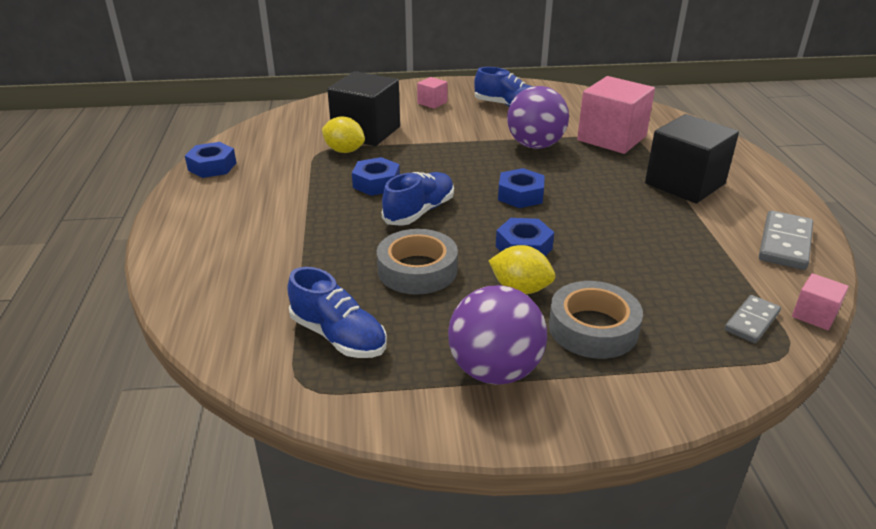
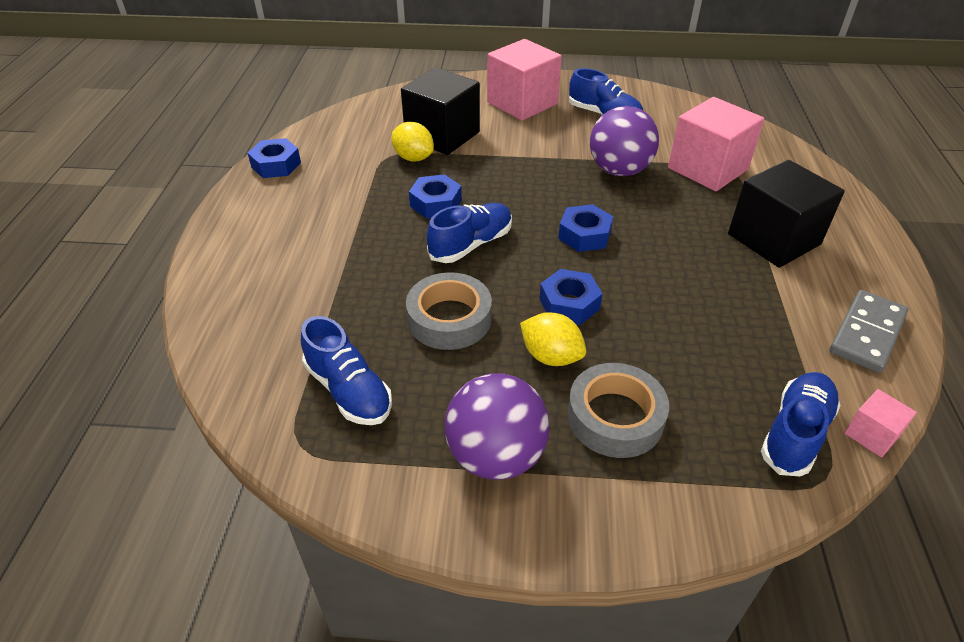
camera: 10 degrees right, 10 degrees up
(432, 102) = (522, 103): pink cube -> pink cube, size x2.17
(751, 321) = (795, 433): grey domino -> blue shoe

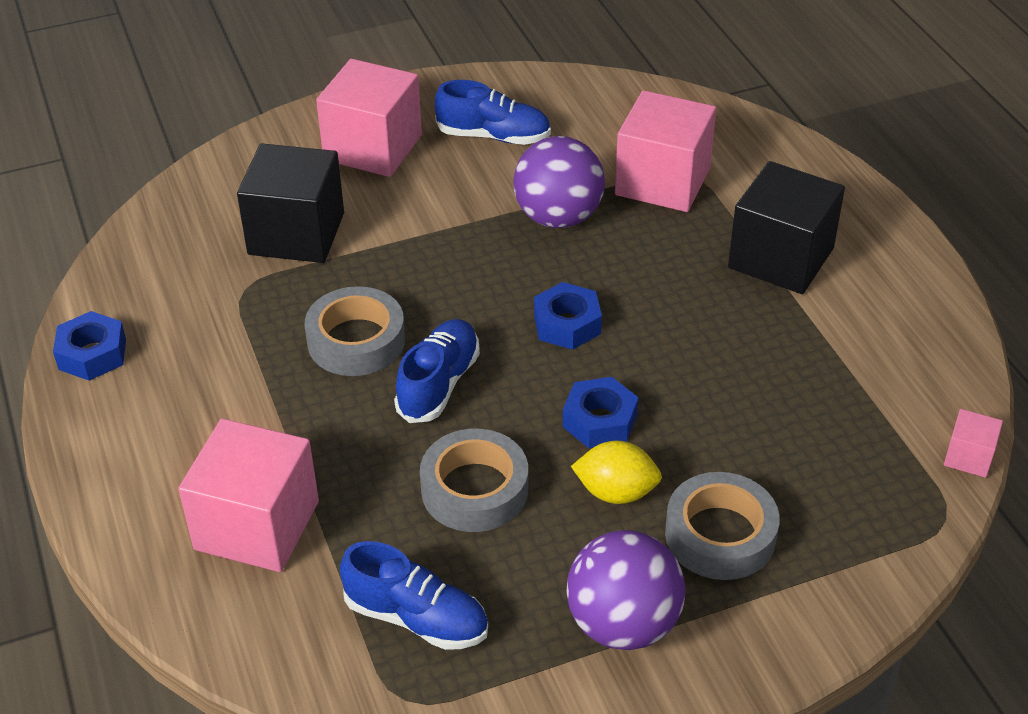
camera: 25 degrees left, 0 degrees up
(292, 291) = (257, 525): none -> pink cube
(413, 158) = (280, 282): yellow lemon -> none
(435, 203) = (356, 341): blue nut -> grey tape
(795, 433) = (899, 483): blue shoe -> none
(866, 333) = (922, 345): grey domino -> none

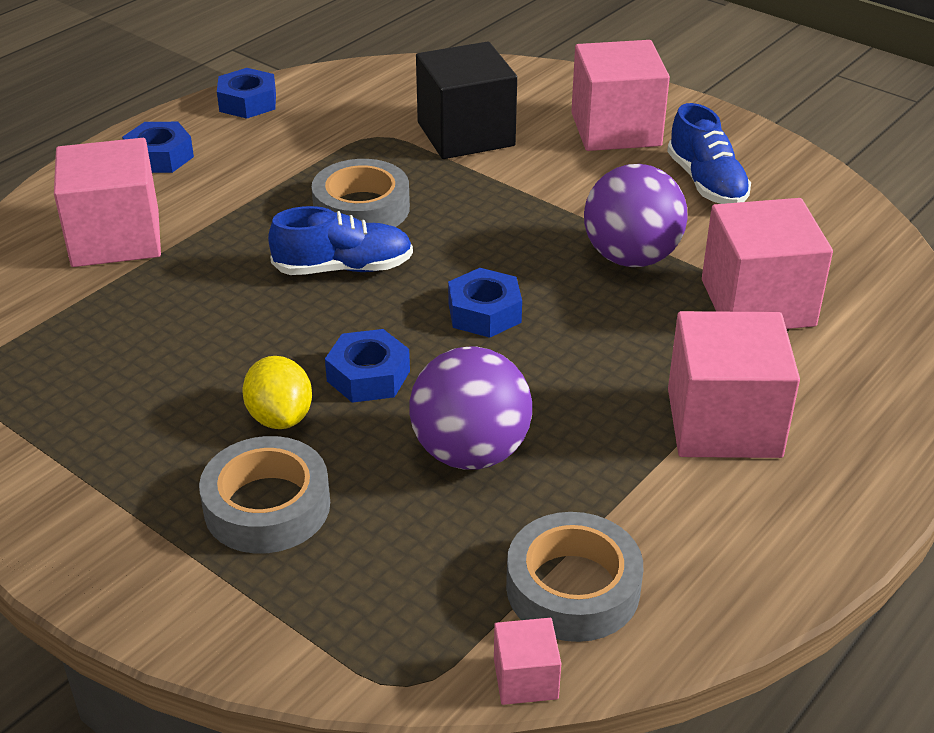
camera: 60 degrees right, 5 degrees down
(134, 450) = (160, 157): none -> blue nut
(416, 618) = (58, 353): blue shoe -> none
(474, 489) = (227, 332): grey tape -> grey tape (573, 588)
(623, 624) = (113, 477): purple ball -> purple ball (470, 452)
(781, 258) = (724, 423): black cube -> pink cube

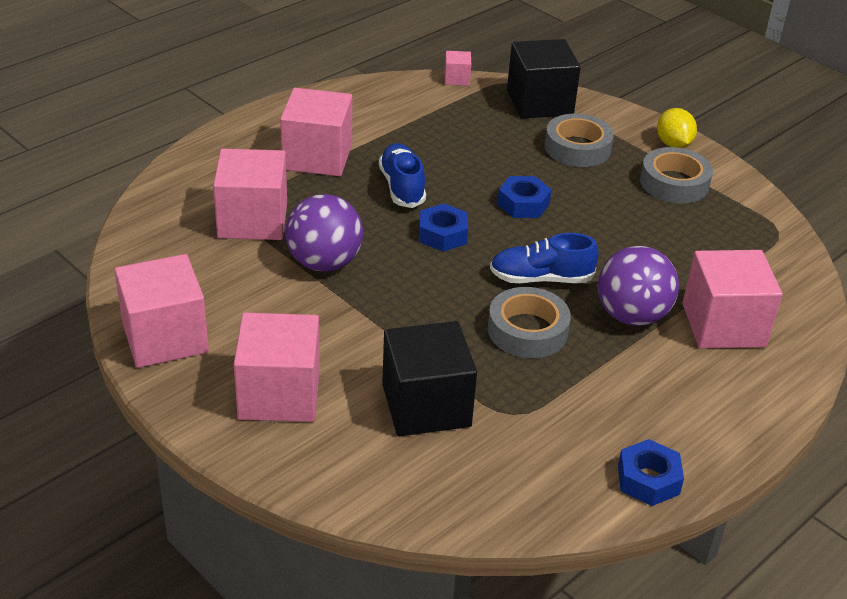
camera: 175 degrees left, 0 degrees up
(160, 157) = (717, 410): blue nut -> none
(280, 417) = (576, 188): yellow lemon -> yellow lemon (673, 144)
(335, 626) = (539, 102): none -> black cube
(470, 452) = (466, 159): purple ball -> purple ball (631, 315)
(573, 588) = (427, 103): grey tape -> grey tape (674, 183)
(706, 183) = (229, 322): blue shoe -> blue shoe (402, 187)
(764, 163) = (165, 337): none -> pink cube

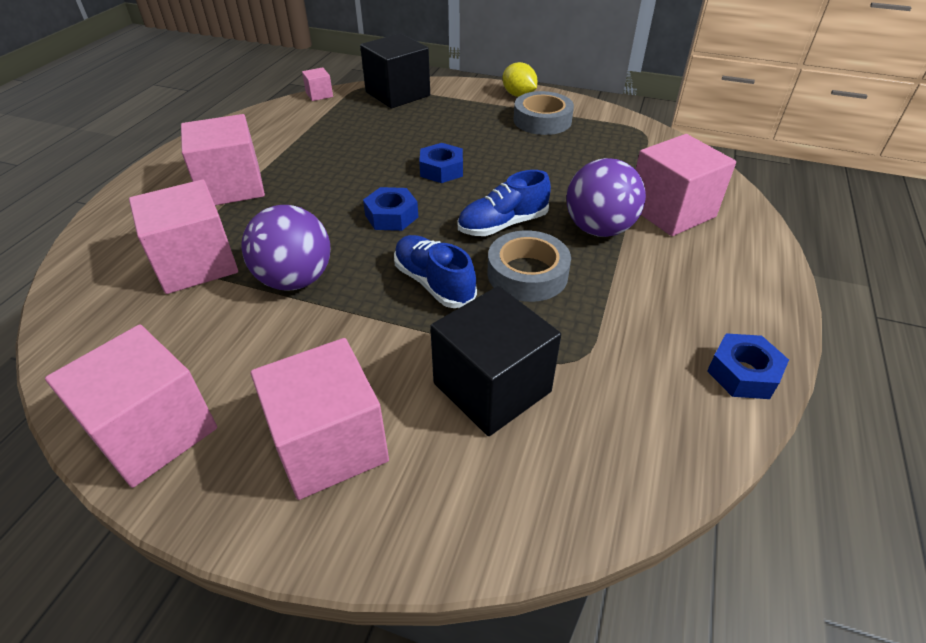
camera: 25 degrees left, 5 degrees up
(402, 187) = (327, 188): blue shoe -> blue shoe (434, 283)
(577, 148) = (451, 117): grey tape -> none

